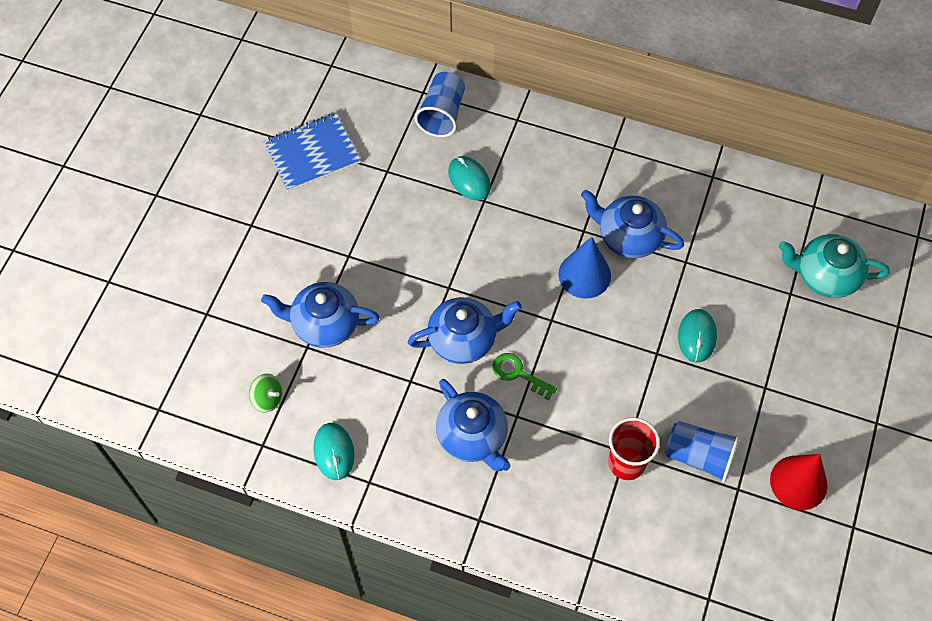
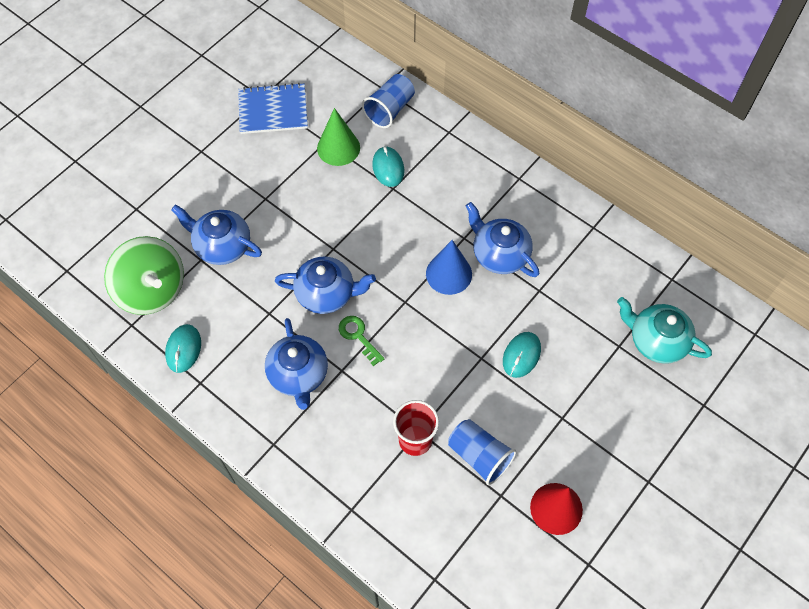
camera: 20 degrees right, 0 degrees up
(268, 398) = (152, 290): green spinning top -> green spinning top, size x2.37
(404, 174) = (338, 148): none -> green cone

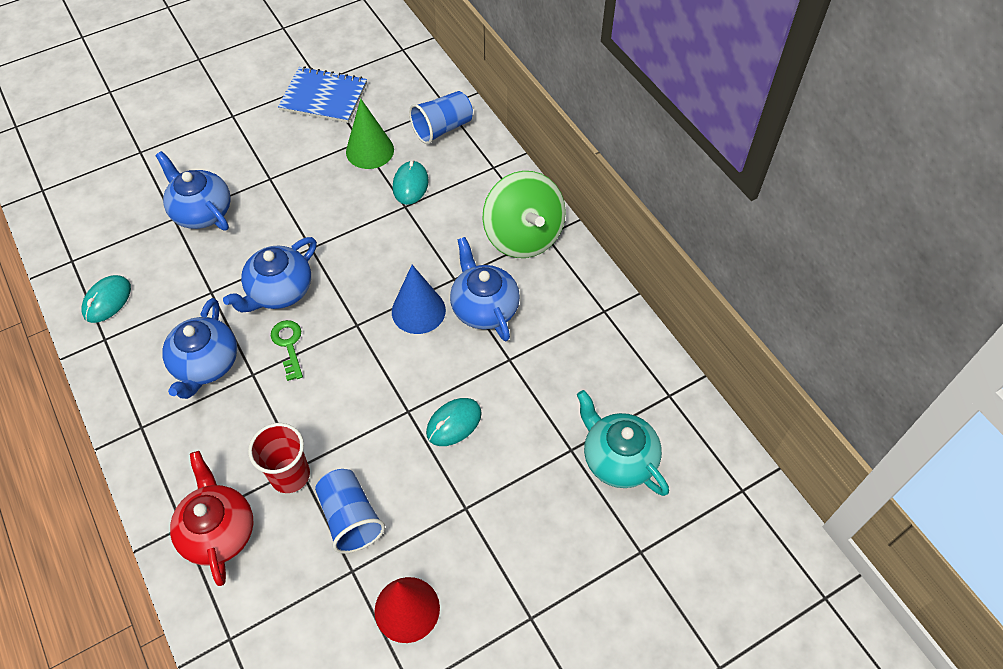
camera: 20 degrees right, 5 degrees down
(152, 290) = (110, 233): green spinning top -> green spinning top (523, 236)
(326, 294) = (279, 291): blue teapot -> blue teapot turned 105 degrees clockwise
(382, 503) = (218, 531): none -> red teapot

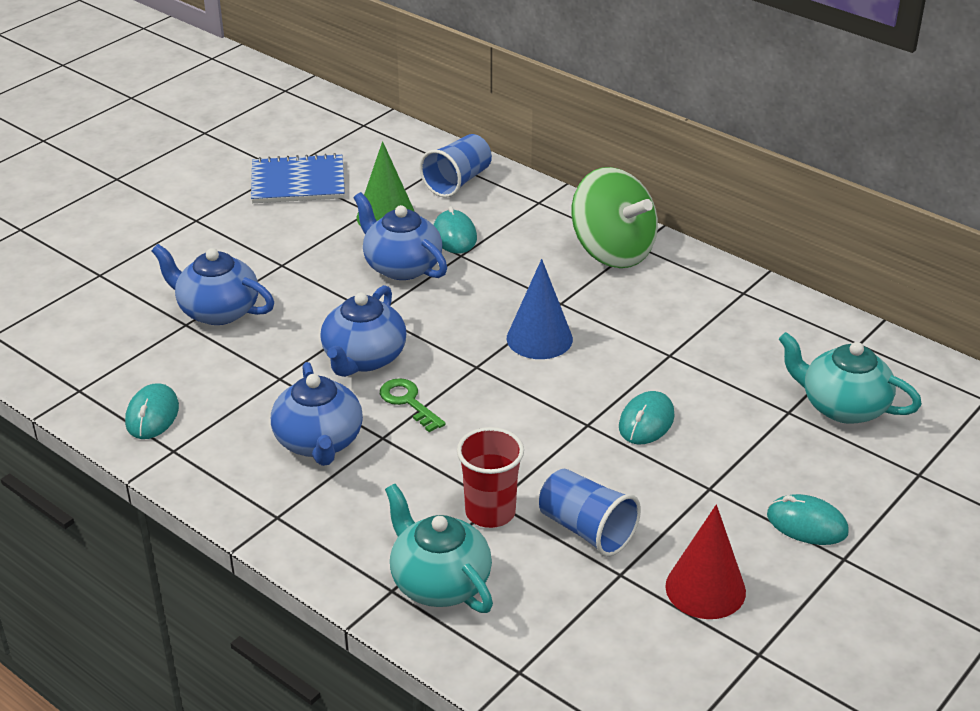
camera: 20 degrees left, 20 degrees down
(218, 531) = (439, 582): red teapot -> turquoise teapot
(484, 307) = (611, 319): blue teapot -> blue teapot (401, 266)
(521, 572) = (807, 524): none -> turquoise mouse

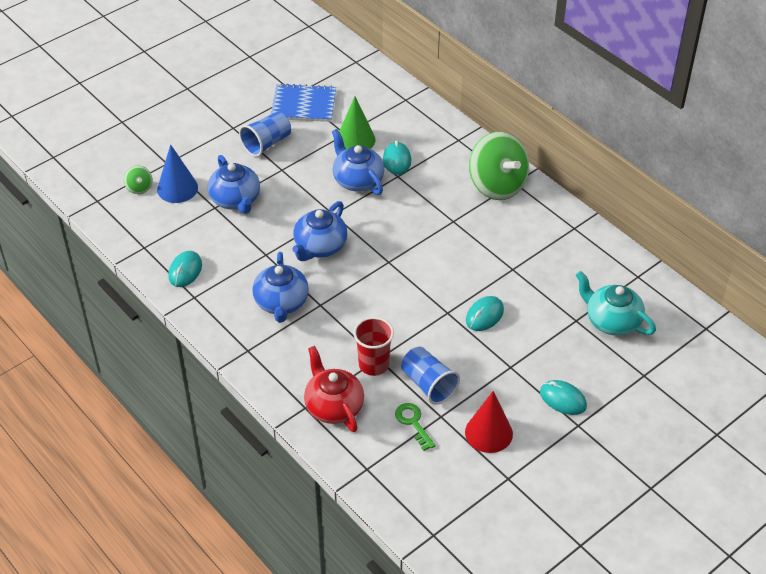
camera: 10 degrees right, 10 degrees up
(60, 311) = (139, 187): none -> green spinning top
(217, 311) = (236, 200): blue teapot -> blue teapot turned 150 degrees counterclockwise
(408, 402) = (341, 282): green key -> green key (413, 423)
(439, 582) = (333, 406): turquoise teapot -> red teapot
(457, 182) = (408, 117): blue cup -> blue cup (266, 143)
(539, 338) = (433, 246): blue cone -> blue cone (177, 188)

